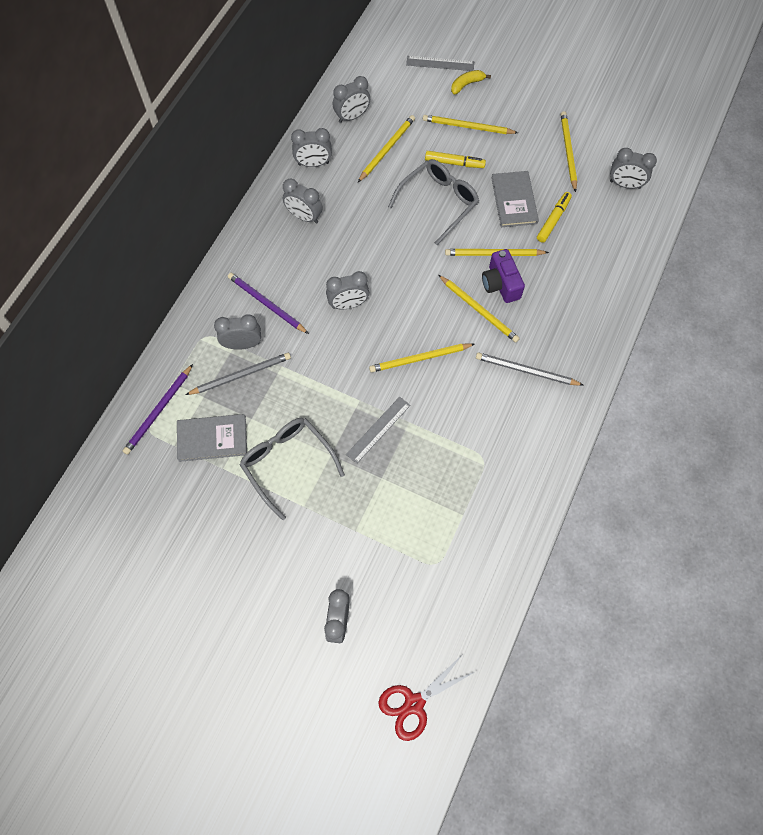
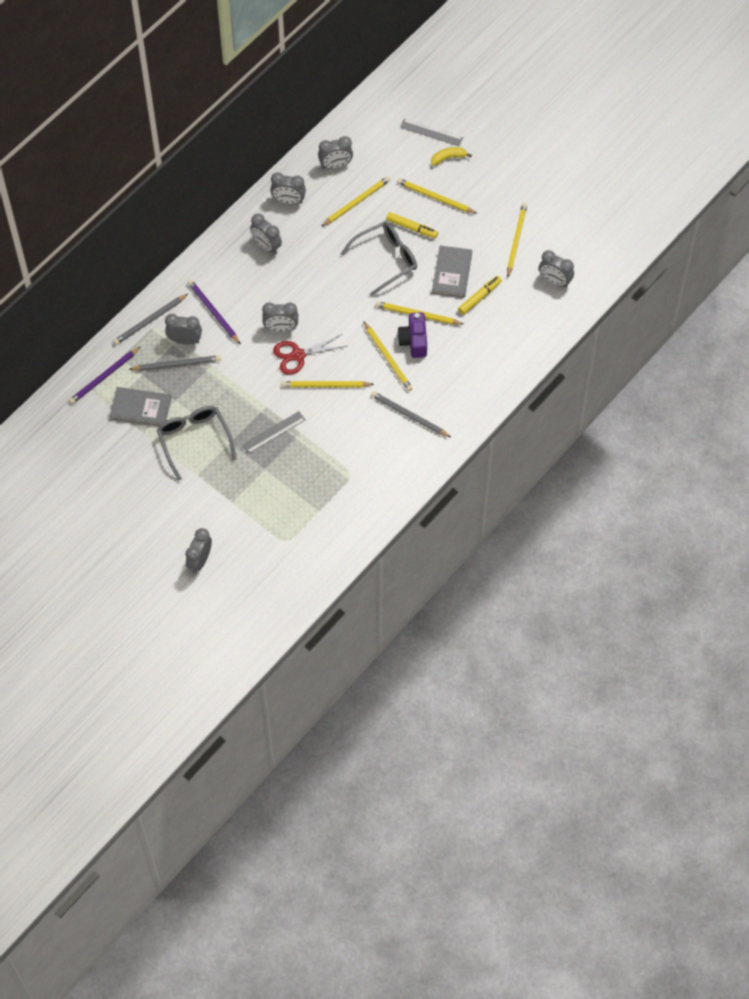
camera: 15 degrees right, 5 degrees down
(196, 331) = (150, 321): none -> grey pencil
(414, 703) = (238, 629): red scissors -> red scissors (298, 355)

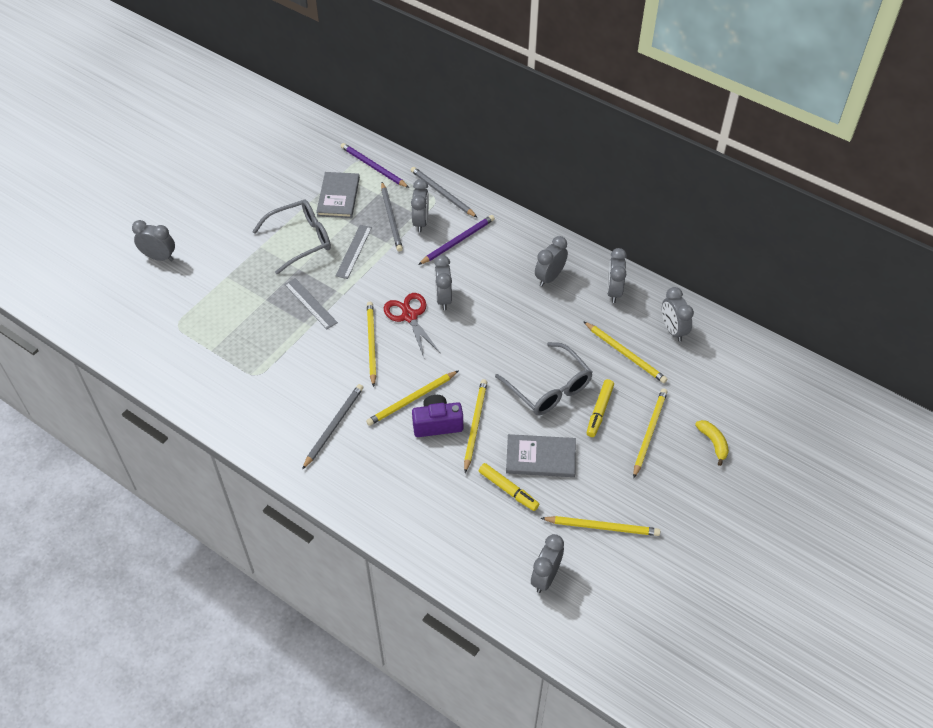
camera: 85 degrees right, 10 degrees down
(431, 132) = (747, 422): grey ruler -> grey ruler (353, 251)

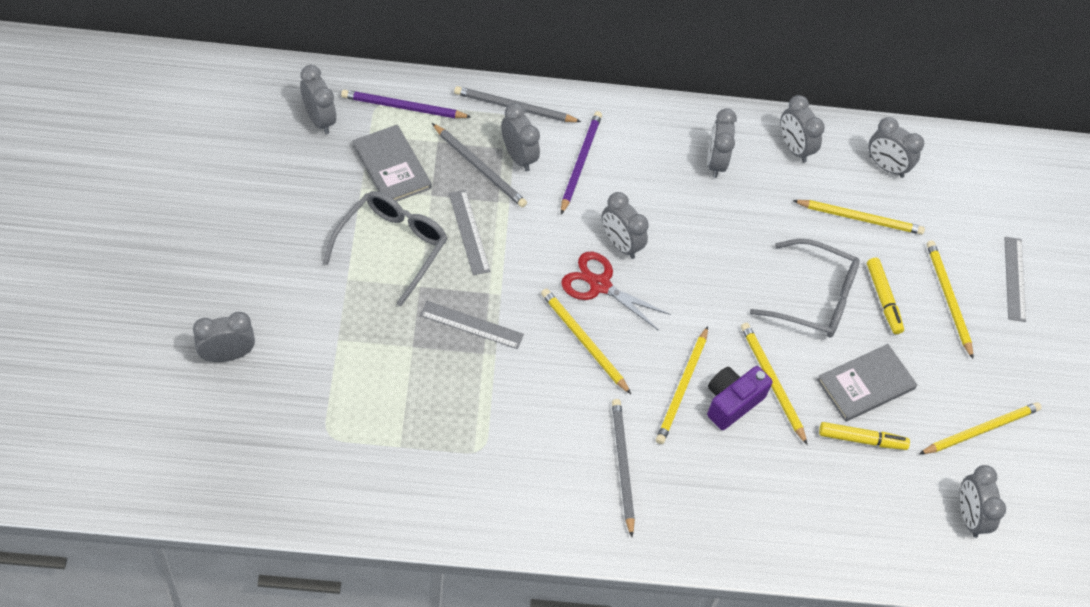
camera: 40 degrees left, 5 degrees up
(318, 155) = (319, 119): none -> grey clock
(713, 443) = (1014, 279): yellow banana -> grey ruler

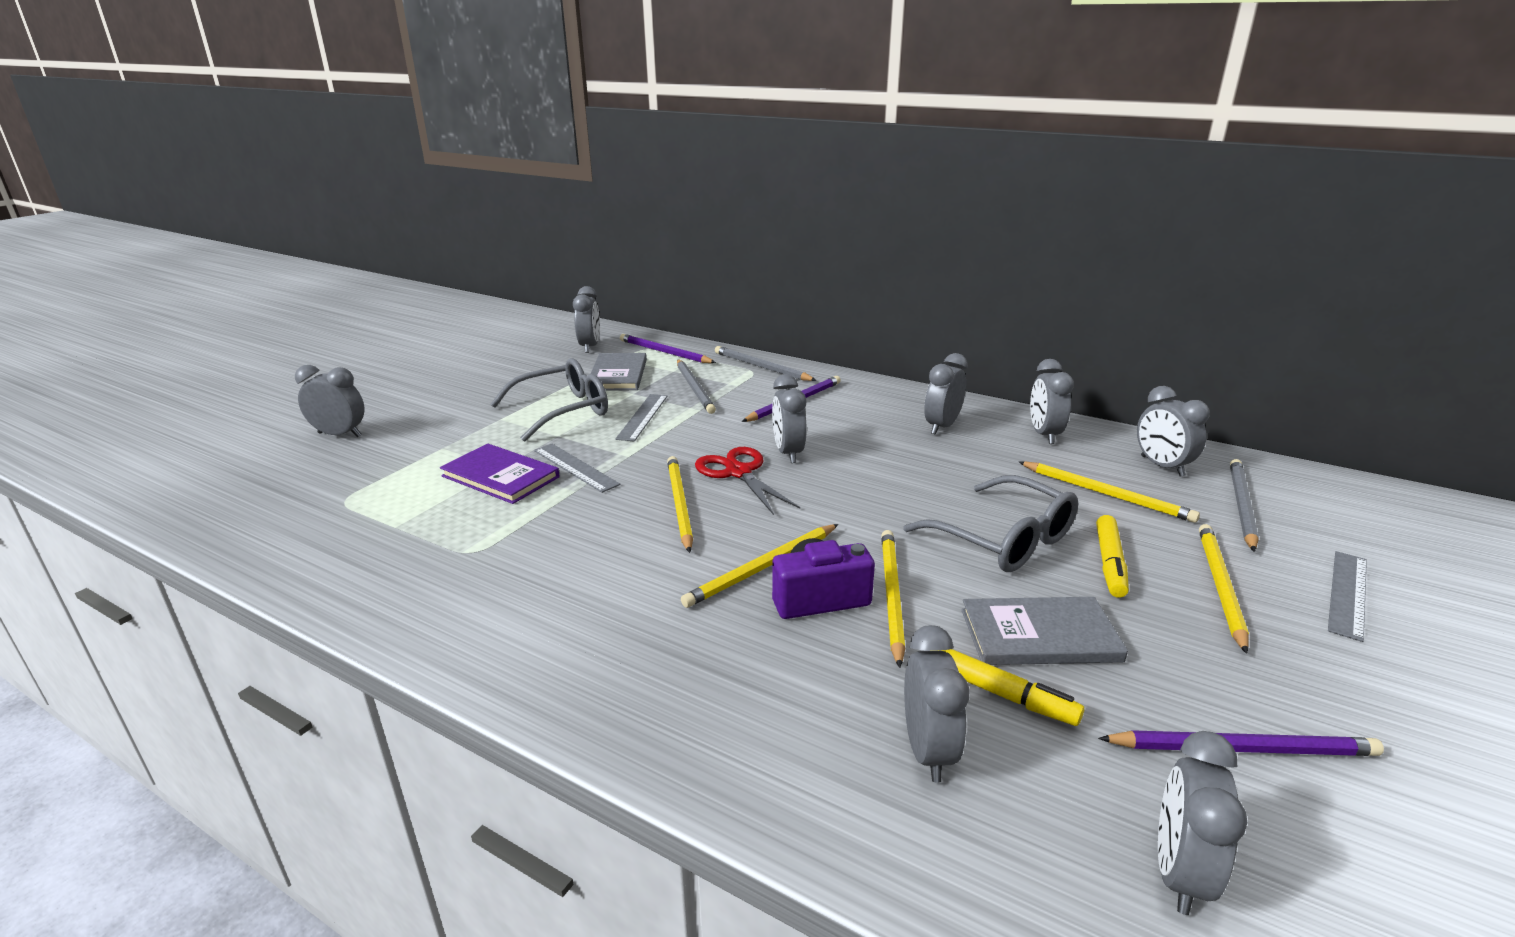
camera: 35 degrees right, 30 degrees down
(423, 359) = (500, 476): none -> purple book
(518, 156) = (737, 389): grey clock -> grey clock (928, 750)
(622, 465) = (617, 613): grey pencil -> grey pencil (1241, 506)
(981, 430) = (1242, 749): yellow pencil -> purple pencil

